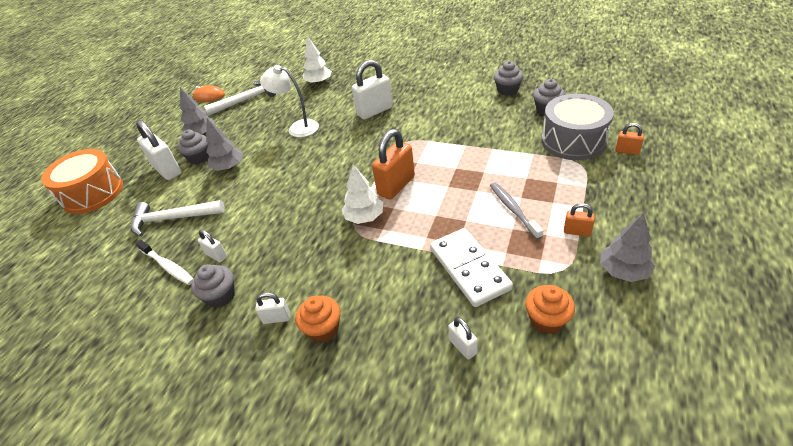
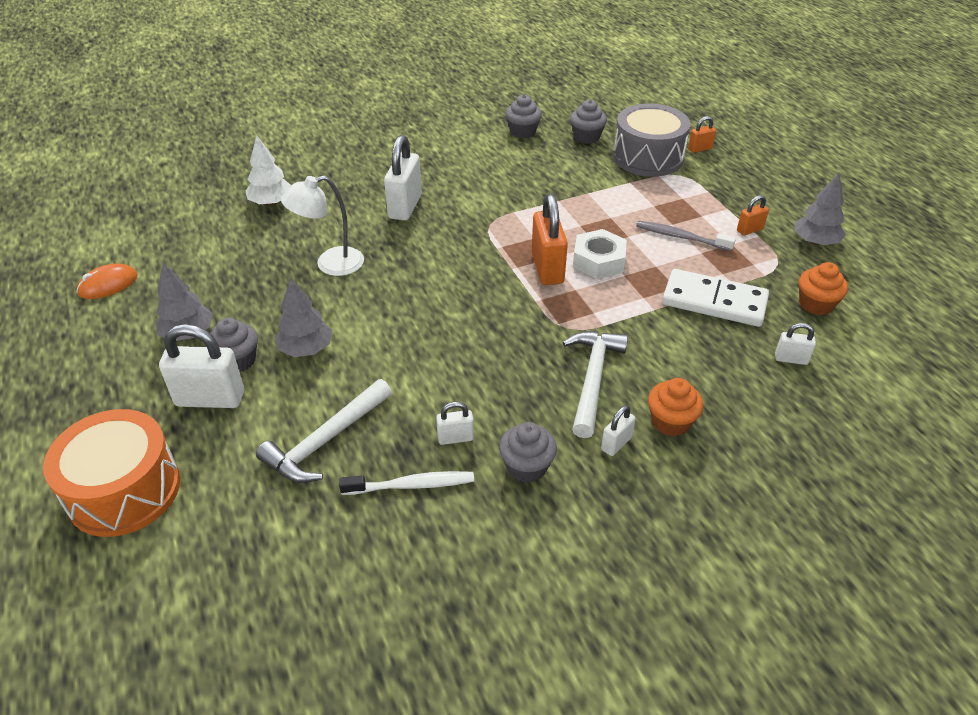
camera: 50 degrees left, 0 degrees up
(245, 100) = (187, 265): white hammer -> white hammer (592, 379)
(364, 217) = (560, 312): white tree -> none
(433, 197) = (598, 261): none -> white nut

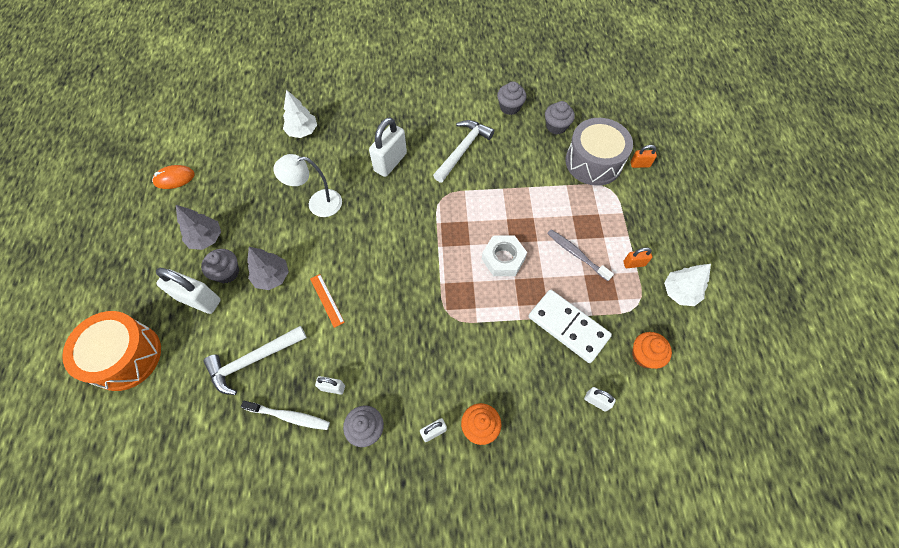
camera: 20 degrees right, 20 degrees up
(396, 353) = (327, 300): none -> orange ruler
(547, 268) = (462, 255): orange padlock -> none
(592, 379) = (445, 369): white hammer -> white hammer (463, 150)
(815, 242) = (679, 292): grey tree -> white tree

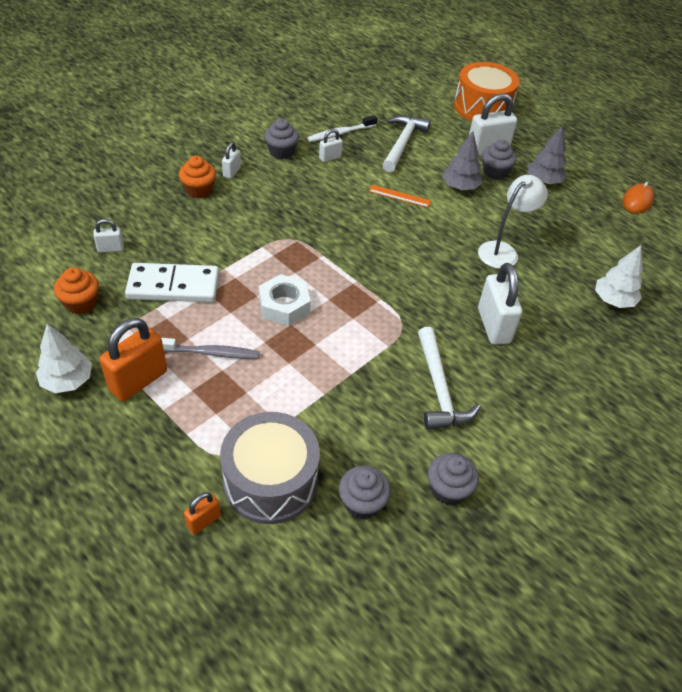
camera: 135 degrees right, 15 degrees down
(634, 263) = (138, 381): orange padlock -> orange padlock, size x1.96

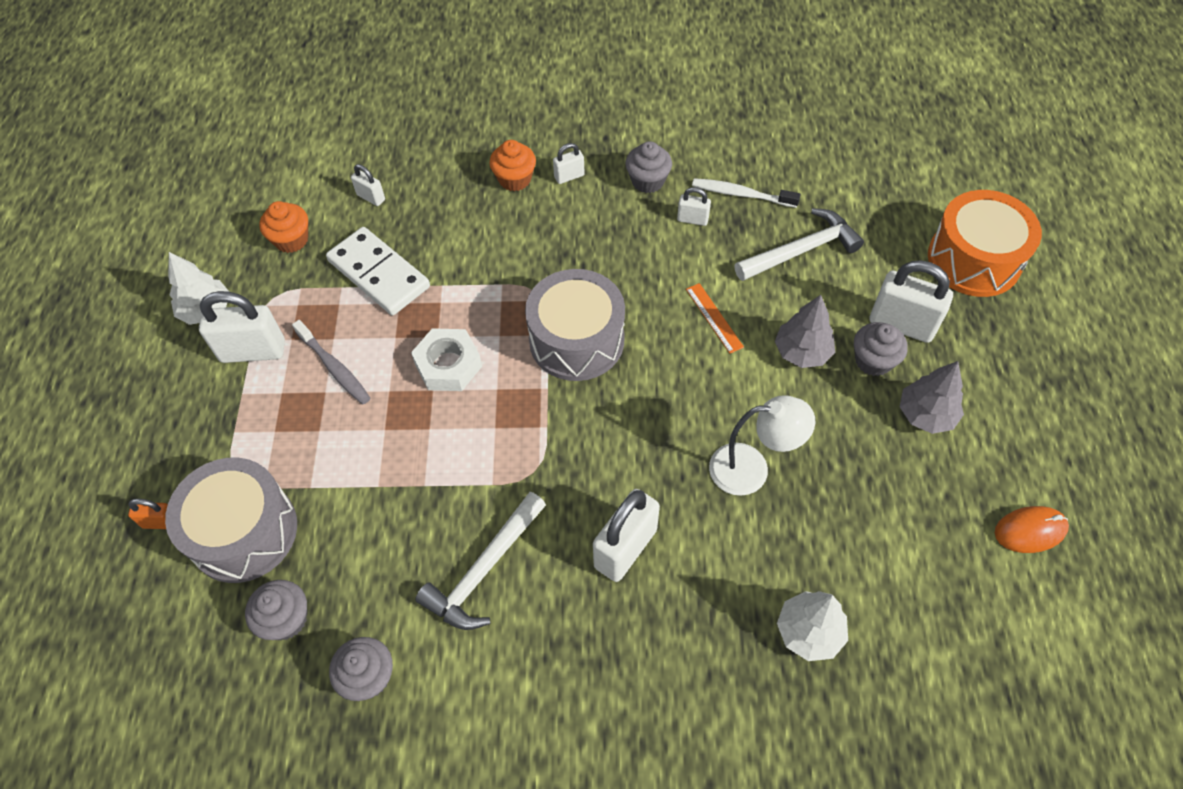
camera: 50 degrees right, 10 degrees up
(138, 381) = (253, 351): orange padlock -> white padlock
(342, 248) = (576, 340): none -> grey drum

